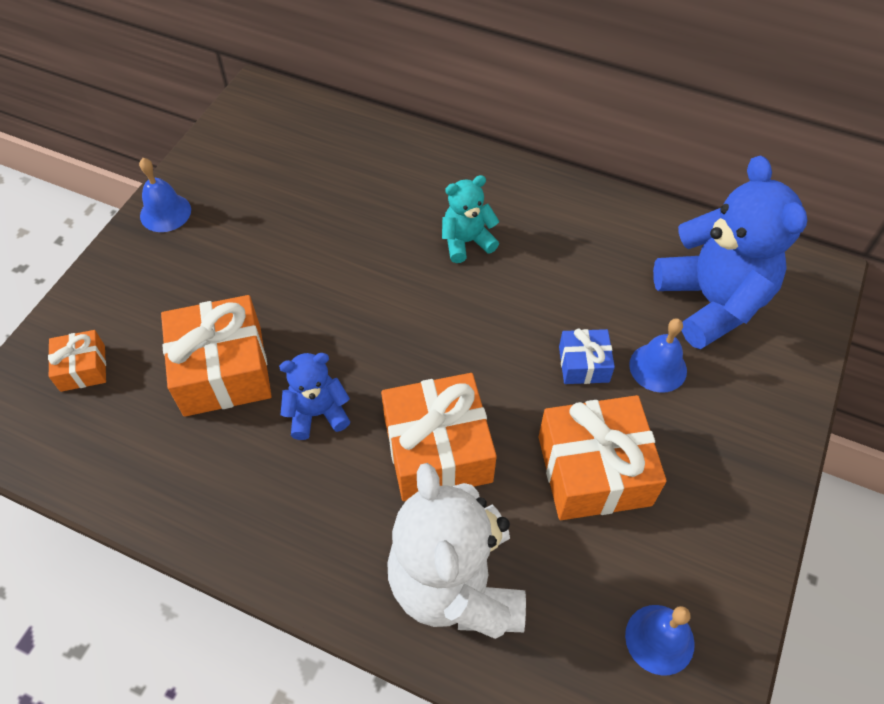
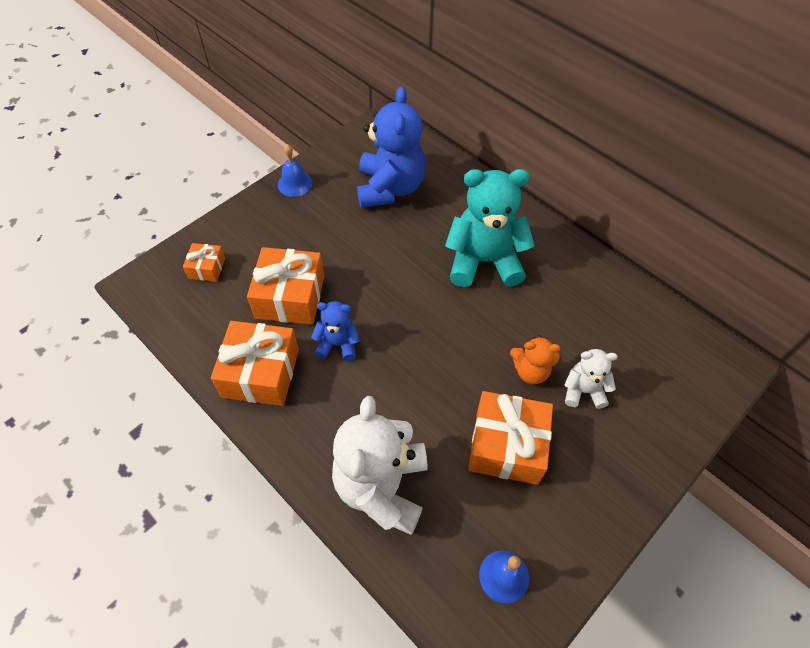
camera: 20 degrees right, 0 degrees up
(437, 450) = (406, 395): orange gift -> orange gift (260, 373)
(466, 242) = (484, 261): turquoise teddy bear -> turquoise teddy bear, size x1.96
(583, 364) = (530, 371): blue gift -> orange teddy bear
(658, 367) = (583, 391): blue bell -> white teddy bear
(711, 302) = (643, 358): blue teddy bear -> blue teddy bear (390, 188)

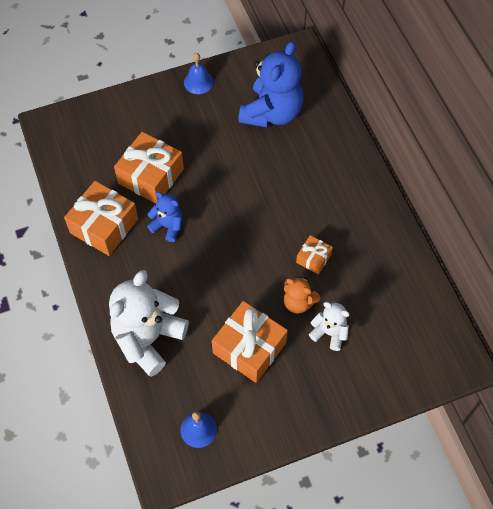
camera: 25 degrees right, 5 degrees up
(207, 268) = (101, 130): orange gift -> orange gift (313, 258)
(484, 261) = (312, 203): turquoise teddy bear -> none

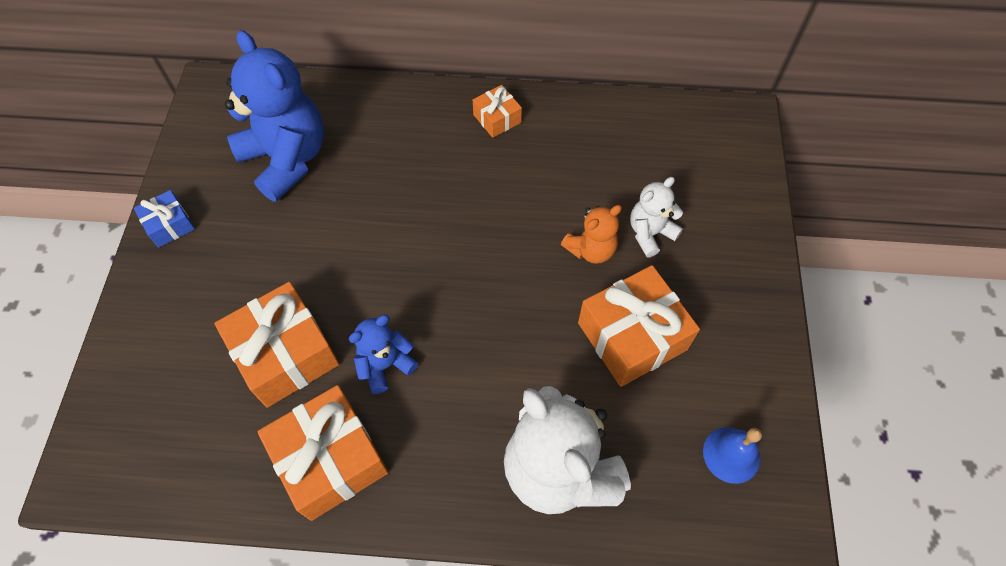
camera: 65 degrees left, 0 degrees up
(198, 82) = (169, 225): blue bell -> blue gift
(313, 258) = (535, 206): orange gift -> orange gift (497, 118)

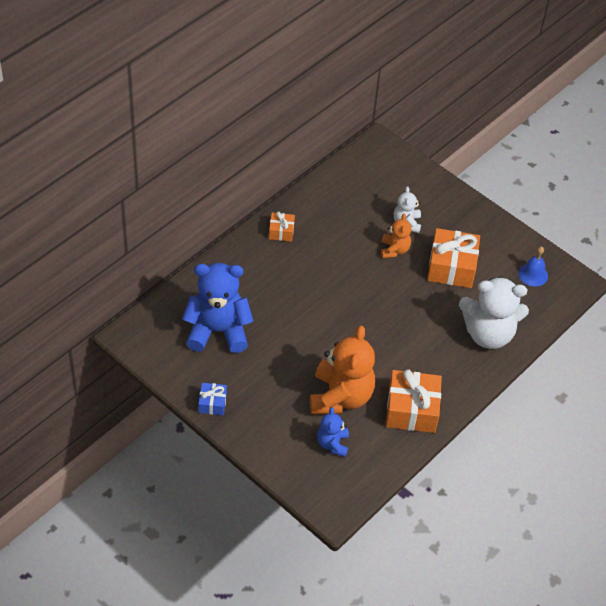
camera: 55 degrees left, 10 degrees down
(285, 354) = (340, 396): orange gift -> orange teddy bear
(385, 365) = (382, 362): blue teddy bear -> blue teddy bear (332, 444)

